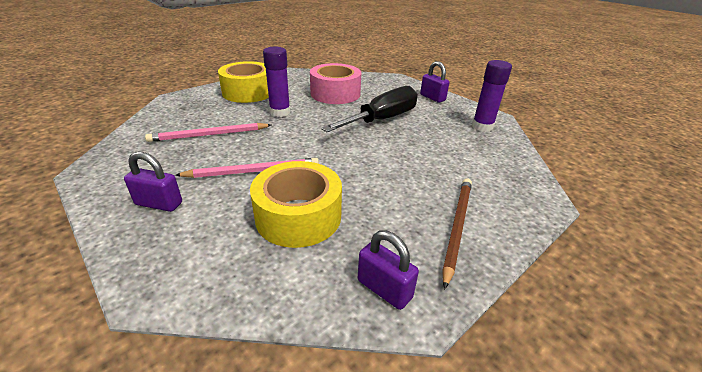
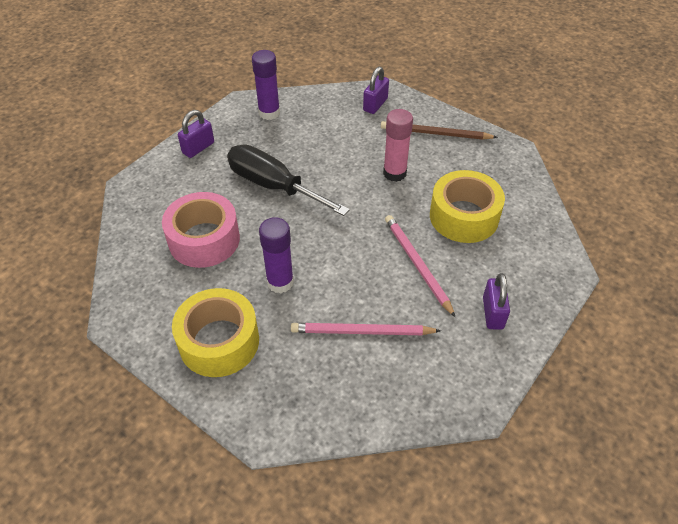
camera: 100 degrees left, 15 degrees up
(209, 135) = (361, 332): pink pencil -> pink pencil turned 120 degrees clockwise
(384, 289) = (507, 164): purple padlock -> purple padlock (375, 104)
(385, 181) = (394, 173): none -> pink glue stick

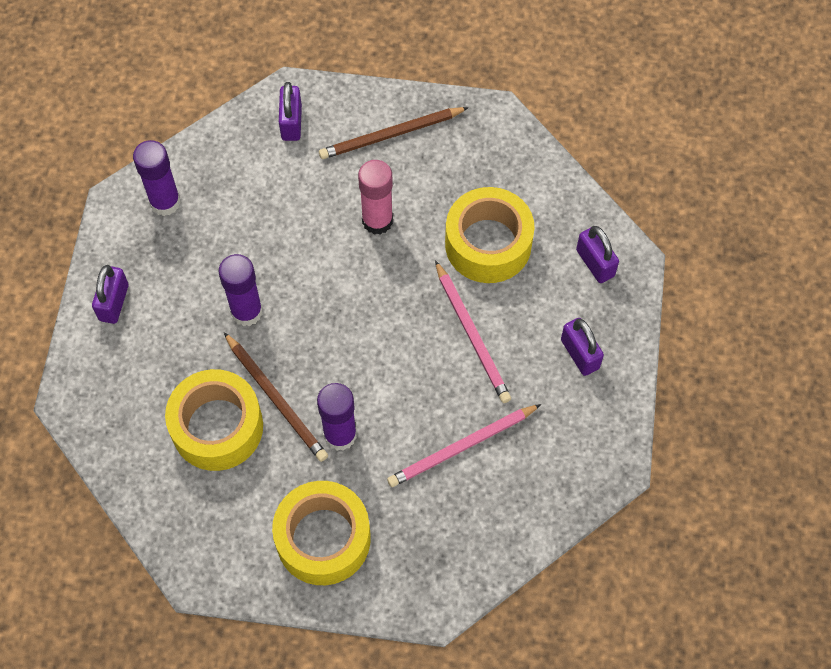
camera: 30 degrees left, 15 degrees up
(204, 239) = (217, 427): pink tape -> yellow tape
(254, 241) = (276, 399): none -> brown pencil
(273, 186) = (246, 311): black screwdriver -> purple glue stick
(417, 264) = (472, 335): pink pencil -> pink pencil turned 150 degrees counterclockwise
(539, 261) = (595, 263): none -> purple padlock

